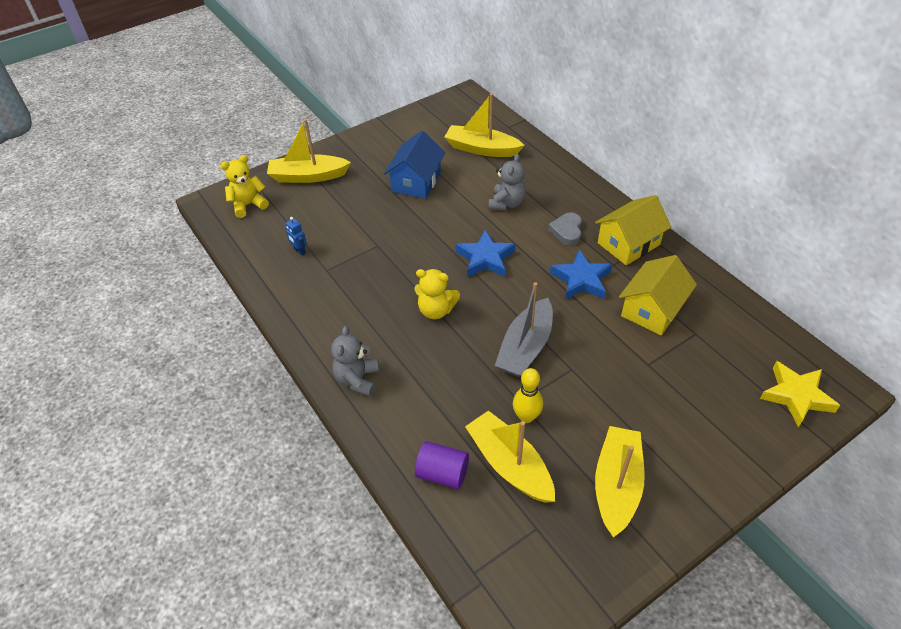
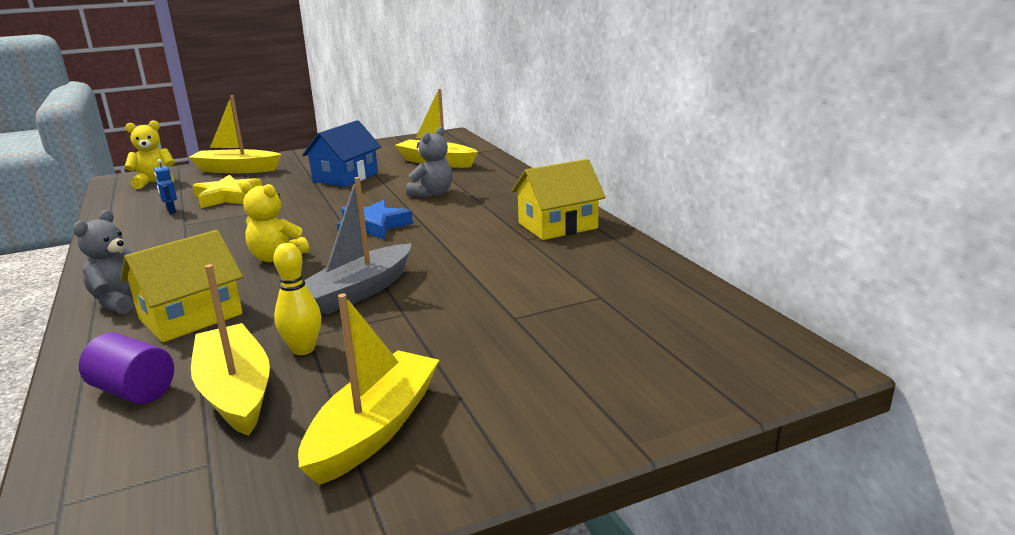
camera: 10 degrees right, 25 degrees down
(567, 231) = (487, 214): grey heart -> none
(581, 279) = (476, 247): blue star -> none
(652, 309) = (553, 274): yellow house -> yellow house (191, 316)
(796, 396) = (723, 363): yellow star -> yellow star (227, 197)

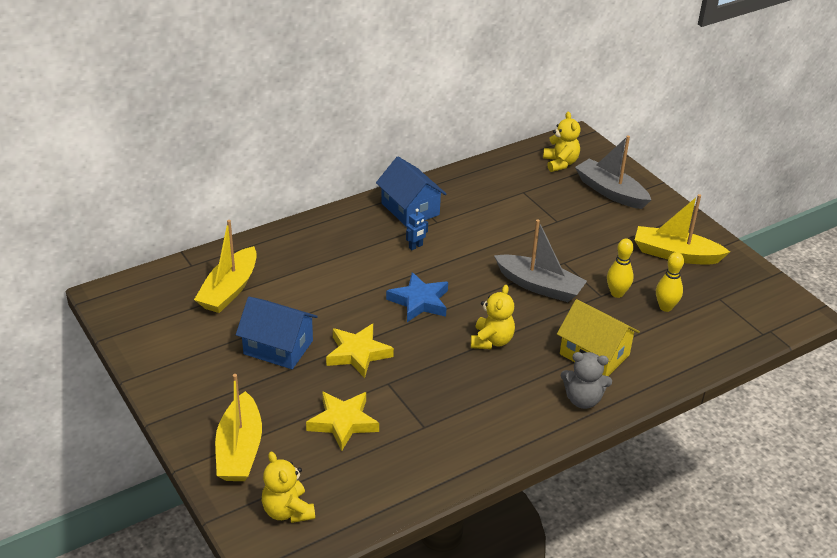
camera: 100 degrees left, 15 degrees up
(133, 391) = (680, 346): purple cylinder -> none
(171, 211) = (388, 452): blue robot -> blue robot (416, 246)
(235, 391) = (665, 307): yellow boat -> yellow bowling pin
(312, 202) = (358, 353): none -> yellow star
(432, 194) = (335, 279): grey teddy bear -> none
(557, 226) = (410, 209): yellow house -> blue house
(603, 379) = (610, 192): none -> grey boat
(699, 336) = (560, 163): none -> yellow teddy bear

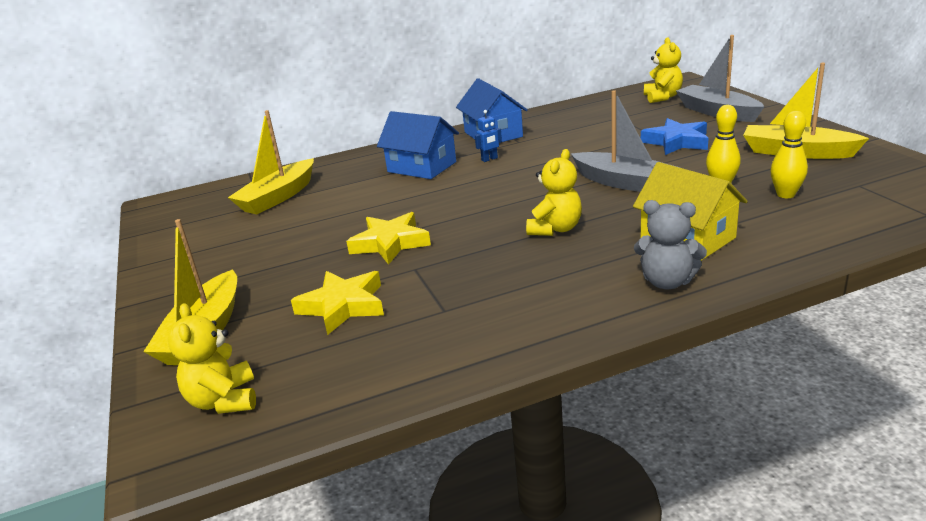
camera: 15 degrees right, 10 degrees down
(278, 347) = (303, 239): blue house -> blue house (422, 167)
(419, 301) = (479, 199): blue star -> blue star (676, 142)

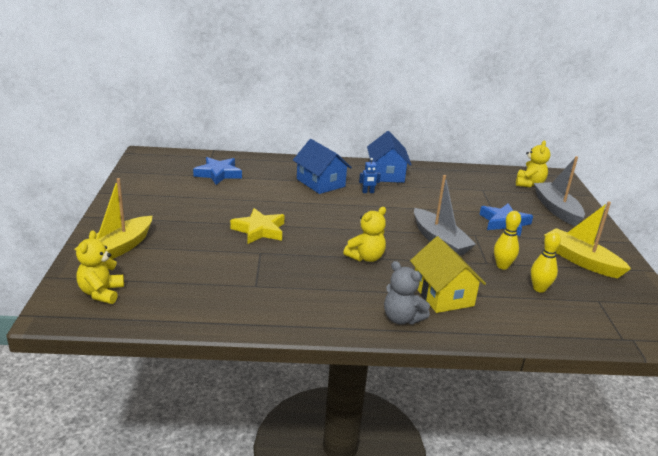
camera: 15 degrees right, 0 degrees up
(278, 197) = (218, 174): yellow boat -> blue star
(343, 306) = (202, 261): yellow star -> none

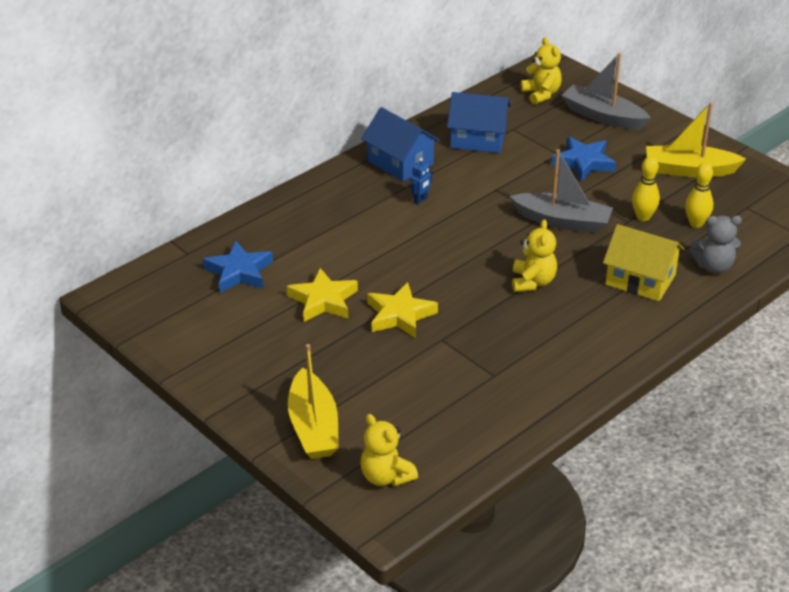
camera: 40 degrees left, 10 degrees up
(233, 204) = (323, 300): none -> yellow star
(320, 183) = (358, 216): blue house -> blue house (478, 139)
(402, 318) = (643, 324): grey teddy bear -> grey teddy bear (713, 266)

